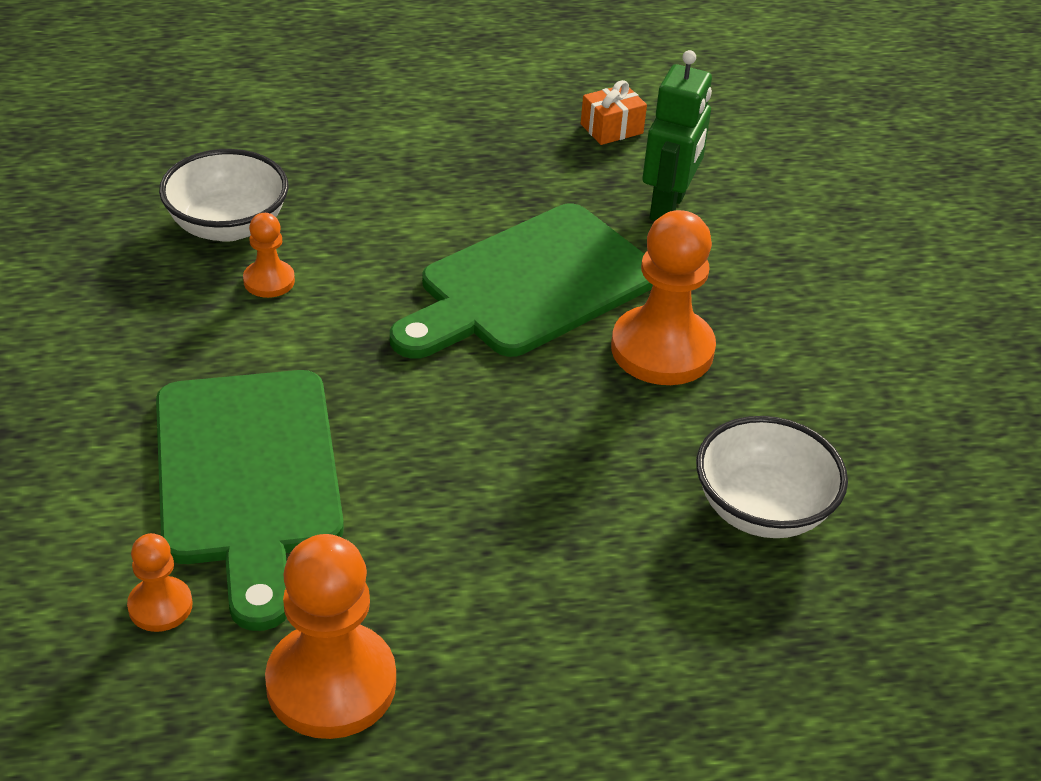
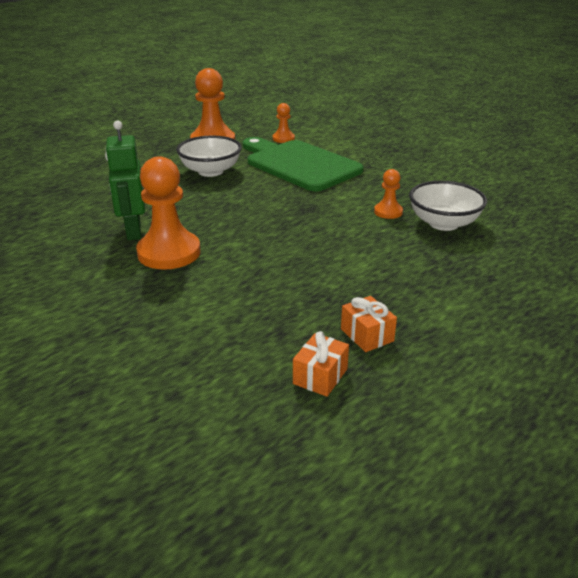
camera: 150 degrees right, 10 degrees down
(525, 141) = (367, 335): none -> orange gift
(530, 285) = (265, 254): green cutting board -> none
(668, 207) = (224, 331): green robot -> green robot (133, 231)
(762, 509) = (83, 215): white bowl -> white bowl (210, 171)

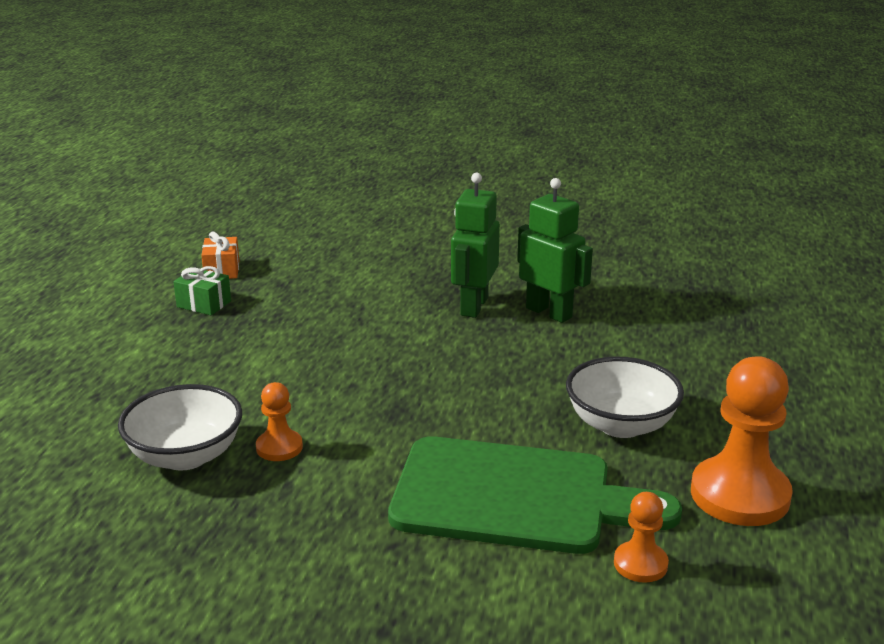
camera: 145 degrees right, 5 degrees down
(169, 253) = (473, 306): orange pawn -> green robot
(367, 335) = (204, 304): orange gift -> green gift

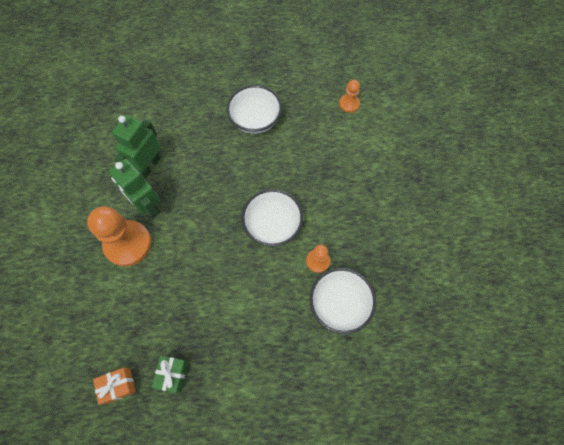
camera: 105 degrees left, 40 degrees up
(377, 411) = (272, 225): none -> white bowl
(473, 306) = (148, 206): green robot -> green robot turned 45 degrees clockwise
(514, 497) = (323, 152): green cutting board -> none
(740, 495) = (294, 75): orange pawn -> orange pawn (128, 244)

